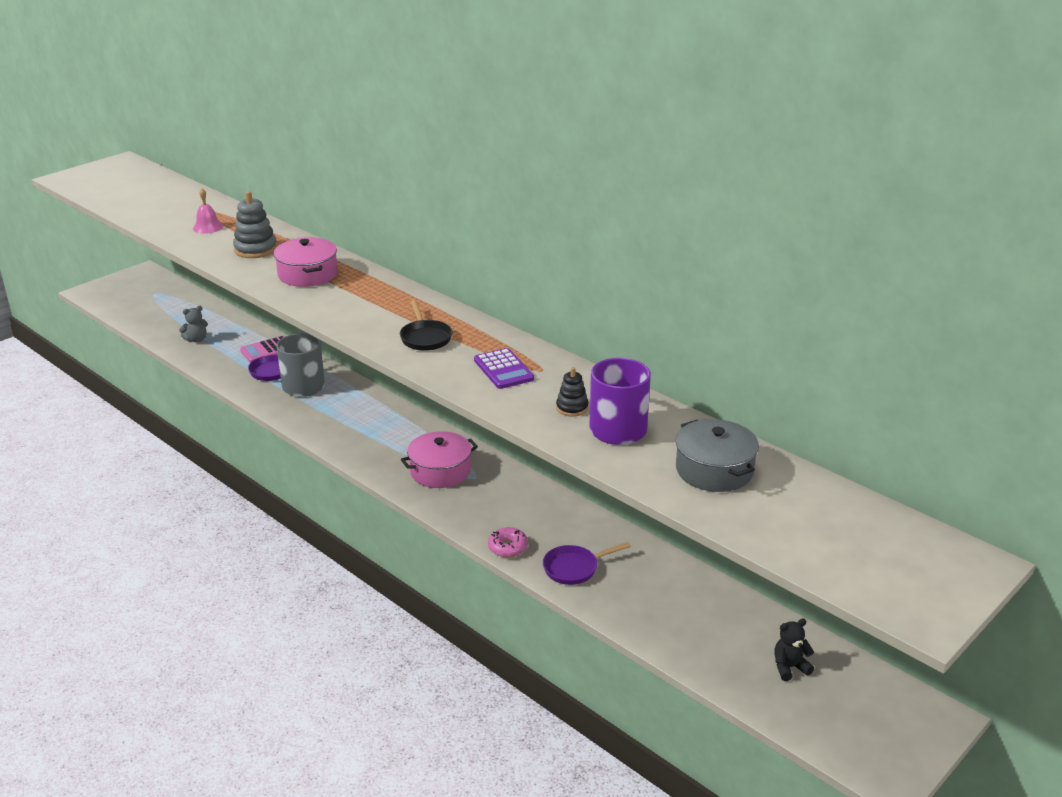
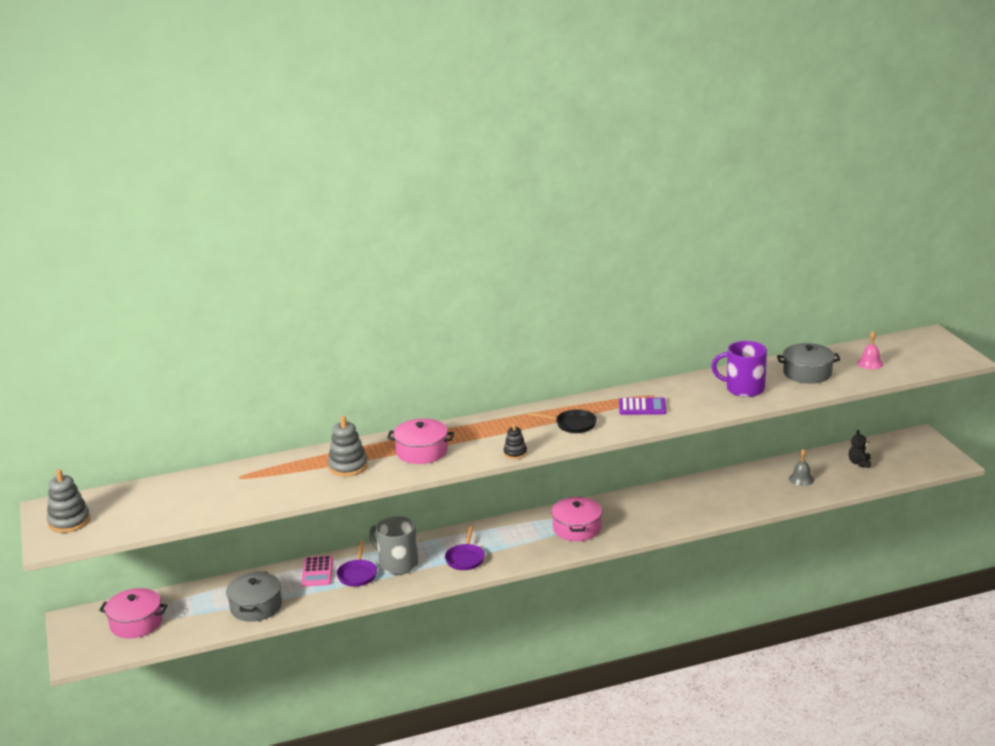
camera: 60 degrees left, 5 degrees down
(103, 174) = (69, 521): none -> grey stacking toy
(149, 298) = (136, 623): none -> pink pot
(196, 340) = (256, 606): grey teddy bear -> grey pot
(208, 227) = (274, 482): pink bell -> pink bell (870, 363)
(508, 547) = (687, 523): pink donut -> none
(572, 408) = (708, 396): black stacking toy -> black stacking toy (515, 453)
(574, 568) = (726, 505): purple pan -> purple pan (465, 558)
(694, 619) = (801, 479): none -> grey bell

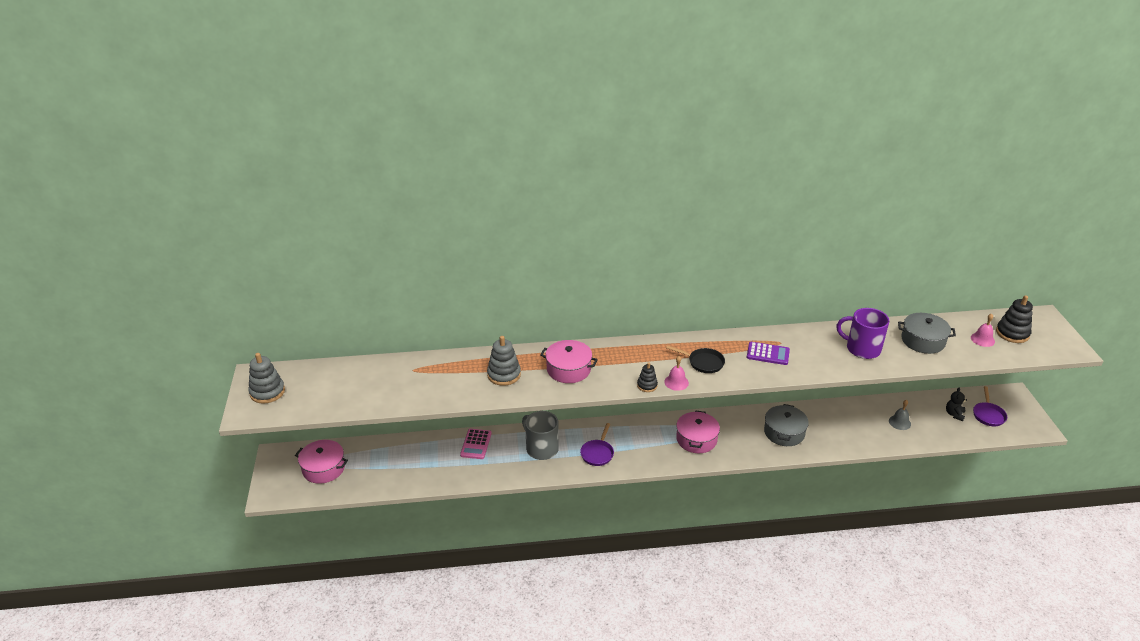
camera: 10 degrees right, 10 degrees up
(256, 606) = (419, 470): grey pot -> grey pot (784, 432)
(357, 574) = (507, 453): purple pan -> purple pan (988, 415)
(547, 446) = (676, 382): none -> pink bell
(900, 354) = (1012, 333): none -> black stacking toy

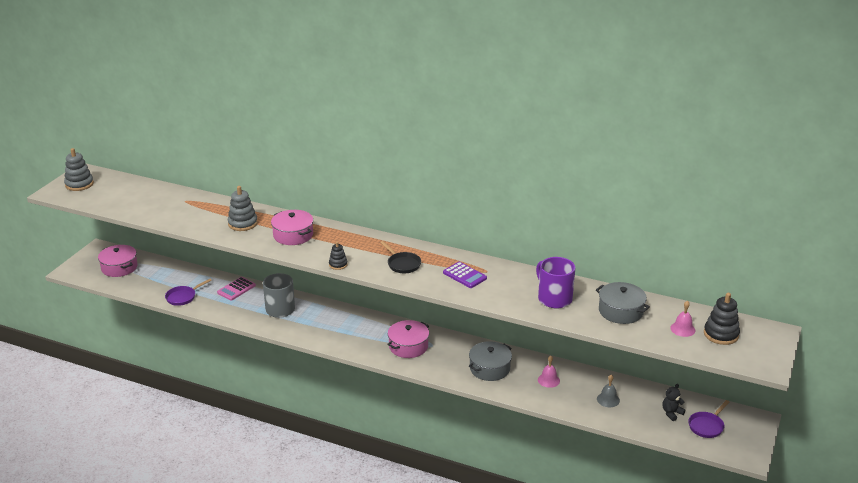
camera: 30 degrees right, 5 degrees down
(597, 453) = (318, 327): purple pan -> purple pan (183, 297)
(676, 382) = (363, 270): pink bell -> pink bell (548, 380)

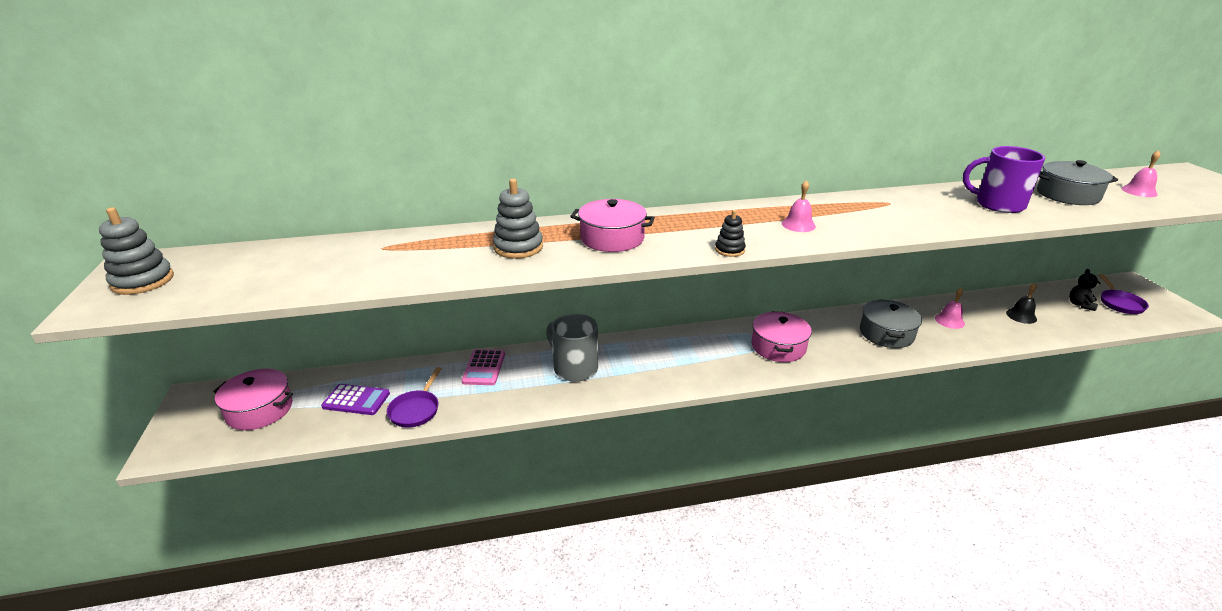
camera: 35 degrees left, 0 degrees up
(402, 264) = (798, 224): black pan -> pink bell
(464, 275) = (880, 213): purple calculator -> purple calculator (356, 400)
(608, 399) = (1021, 316): grey bell -> black bell
(721, 334) = (1169, 185): black stacking toy -> none

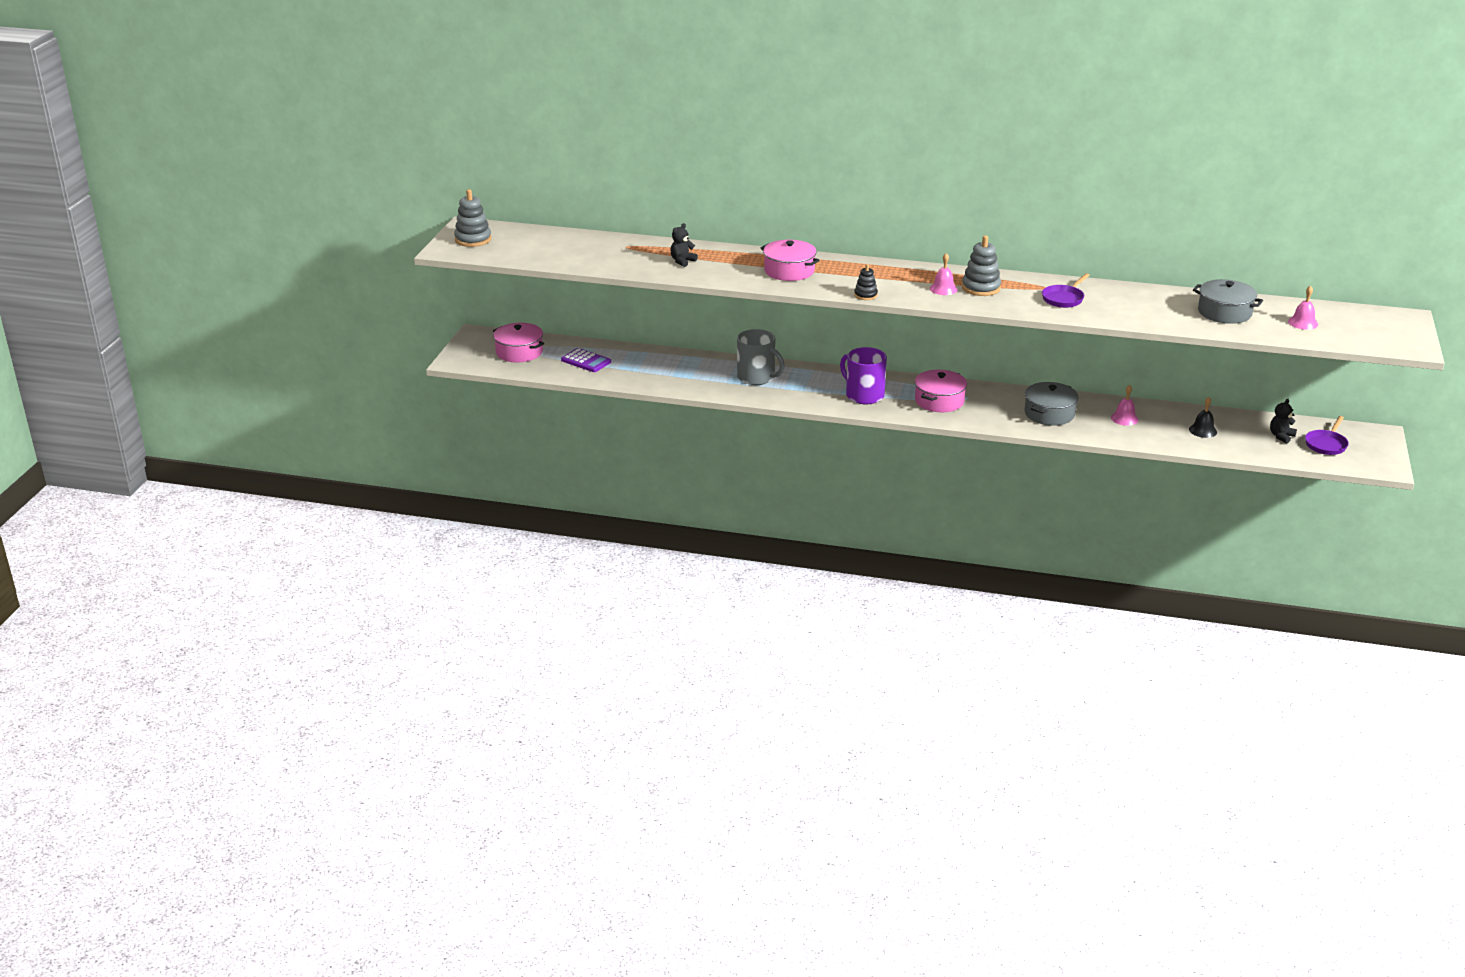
camera: 25 degrees right, 0 degrees up
(416, 410) = (624, 376): purple pan -> purple pan (1064, 299)
(471, 252) = (682, 261): none -> black teddy bear
(484, 368) = (688, 362): pink calculator -> none
(518, 247) = (717, 264): grey stacking toy -> grey stacking toy (981, 288)
(574, 368) = (757, 377): grey mug -> grey mug turned 150 degrees clockwise
(998, 204) = (1142, 307): purple mug -> purple mug (863, 395)

